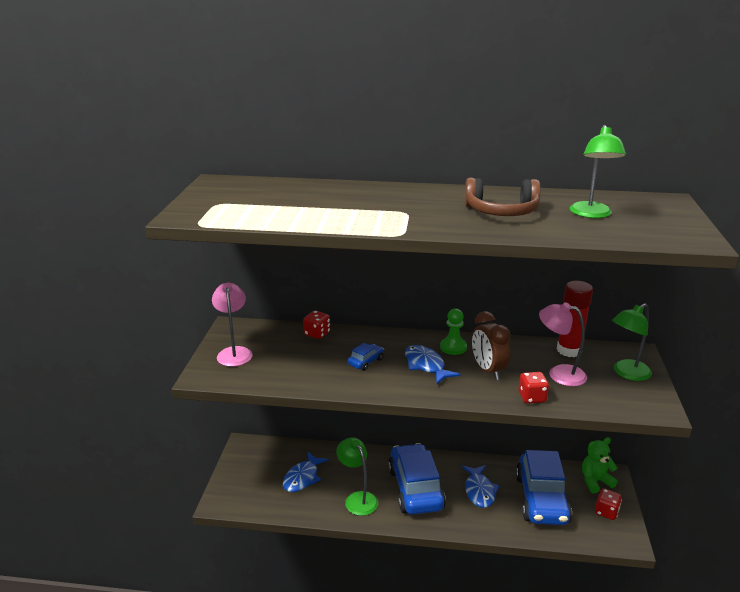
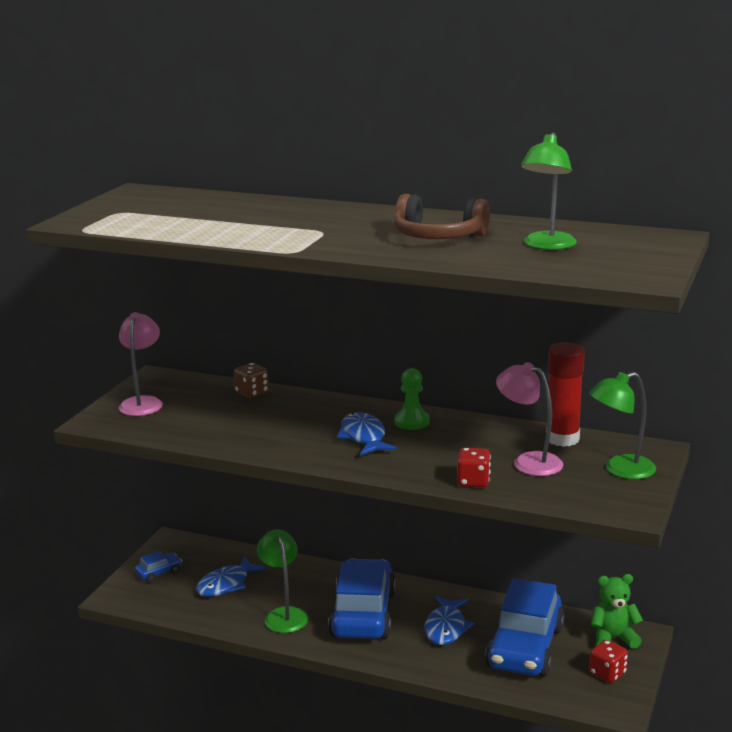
camera: 15 degrees right, 5 degrees down
(317, 334) = (252, 393): red dice -> brown dice
(366, 362) = (292, 426): blue car -> blue car (159, 572)
(488, 370) = (438, 449): brown clock -> none

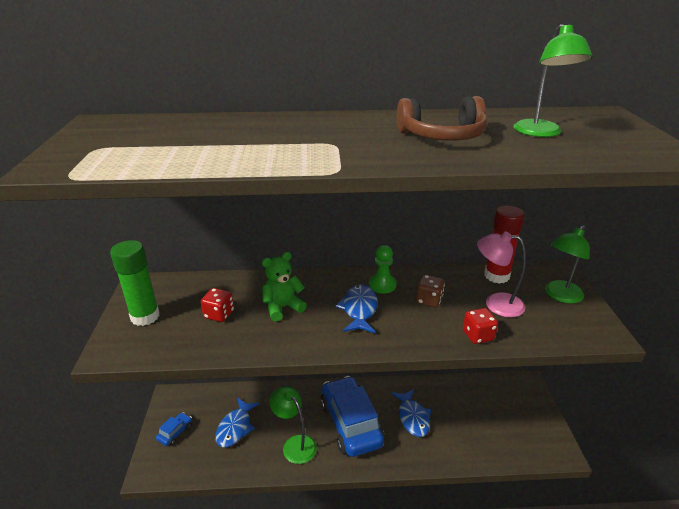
camera: 25 degrees left, 10 degrees up
(143, 402) = (145, 316): pink lamp -> green glue stick
(252, 393) = (236, 283): brown dice -> brown dice (429, 300)
(363, 437) = (359, 309): blue fish -> blue fish turned 45 degrees clockwise
(525, 648) = (472, 418): blue car -> none
(607, 673) = (534, 423): red dice -> red dice (219, 314)
(613, 638) = (516, 391): green teddy bear -> green teddy bear (282, 307)

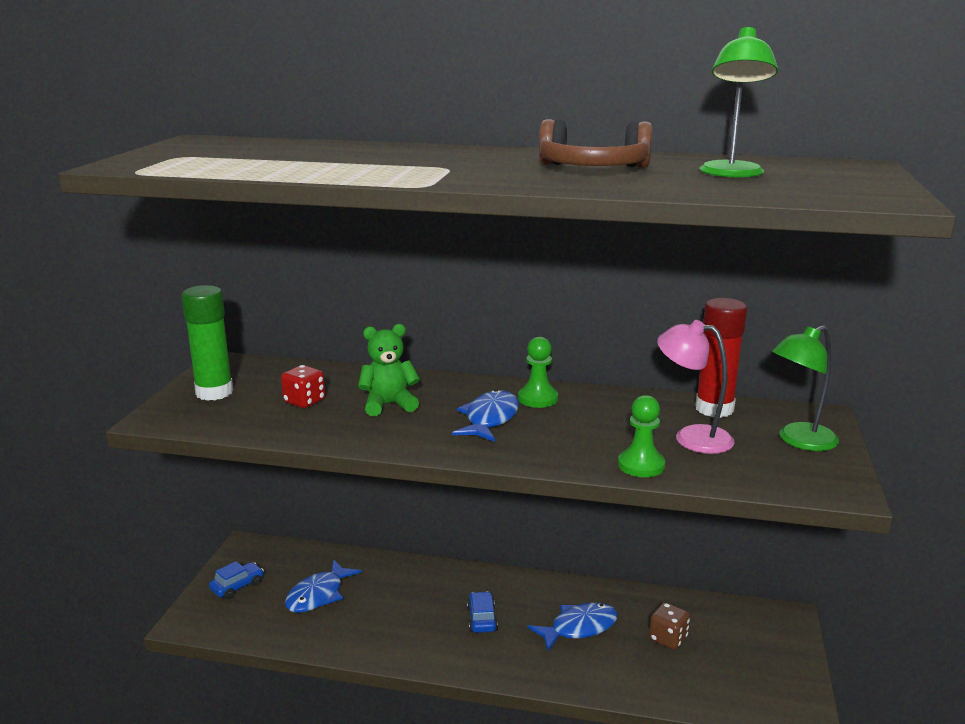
camera: 15 degrees right, 10 degrees down
(295, 444) = (392, 628): green lamp -> none
(350, 424) = (482, 619): blue car -> blue car, size x0.41
(412, 417) = (579, 628): blue fish -> blue fish turned 120 degrees counterclockwise
(429, 300) = (594, 422): brown dice -> brown dice (668, 638)
(478, 335) = (641, 465): red dice -> green pawn

